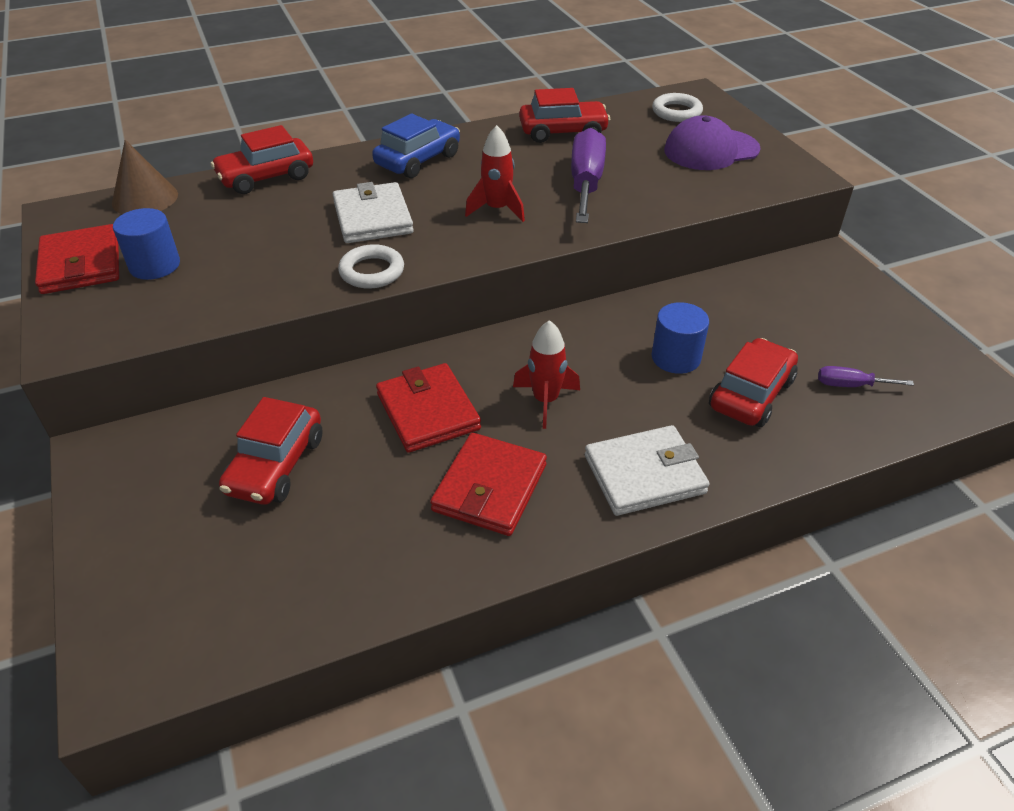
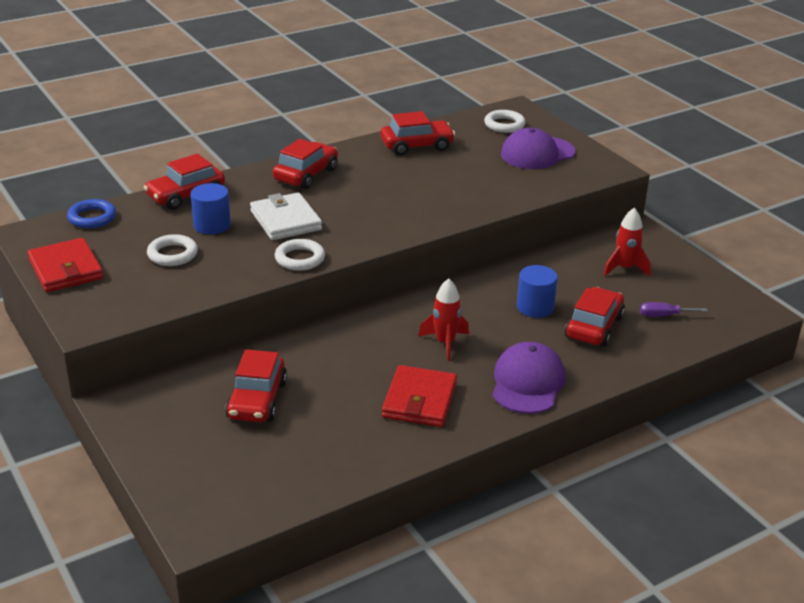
camera: 10 degrees left, 10 degrees down
(145, 198) = (92, 218): brown cone -> blue ring
(154, 265) = (126, 266): blue cylinder -> blue cylinder (212, 225)
(217, 253) = (172, 254): none -> white ring
(418, 160) = (306, 174): blue car -> red car
(428, 411) = (359, 357): red wallet -> none
(497, 209) = (382, 208): red rocket -> red rocket (625, 268)
(586, 183) = (445, 185): purple screwdriver -> none
(644, 474) = (527, 383): white wallet -> purple cap

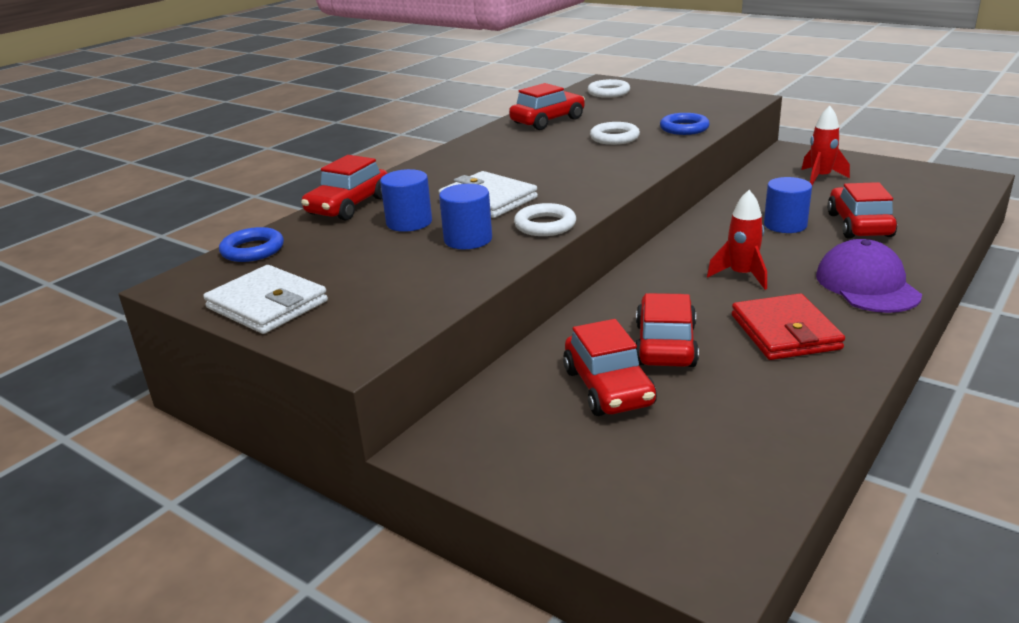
camera: 20 degrees left, 5 degrees down
(66, 269) = (267, 305): red wallet -> white wallet
(172, 254) = (391, 257): white ring -> white ring (614, 138)
(236, 254) = (468, 239): none -> blue cylinder
(306, 174) = (464, 162): red car -> red car (665, 345)
(515, 189) = (684, 128): none -> blue ring
(537, 153) = (666, 103): purple cap -> none
(664, 315) = (904, 201): purple screwdriver -> none

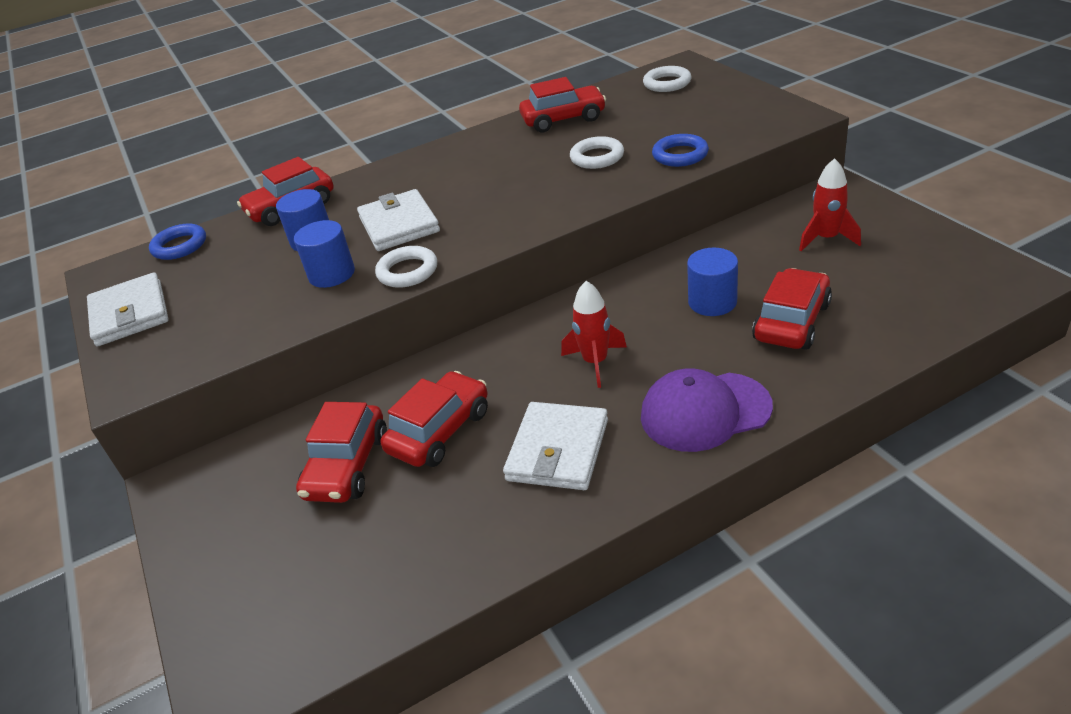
camera: 30 degrees right, 10 degrees up
(785, 332) = (557, 450): red wallet -> white wallet
(867, 285) = (705, 412): purple cap -> purple cap turned 120 degrees counterclockwise

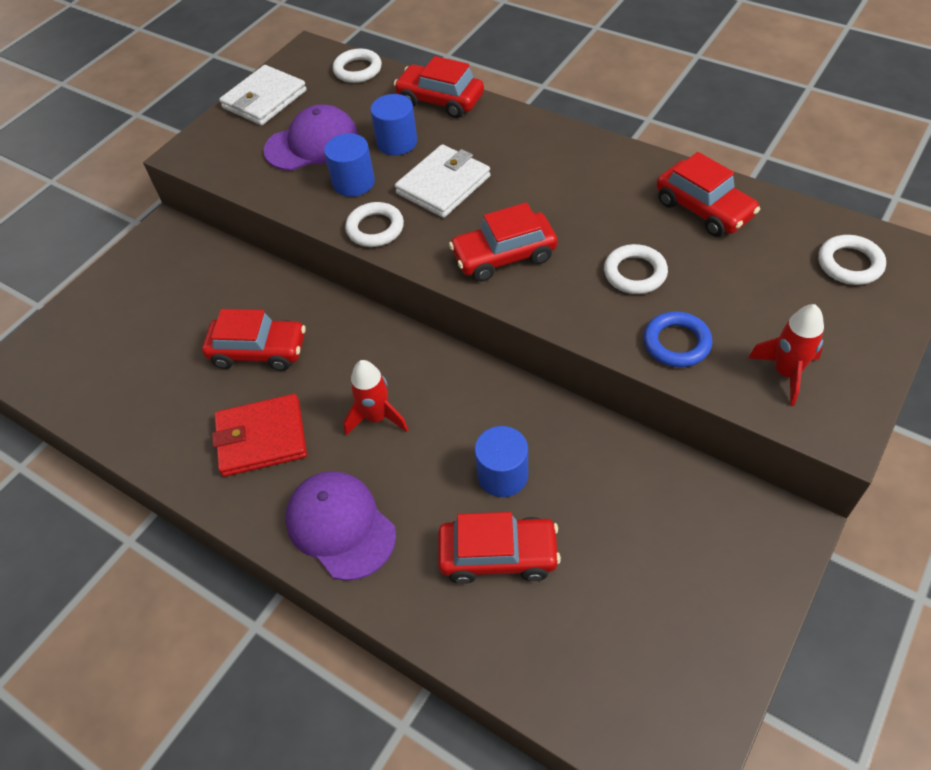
camera: 60 degrees right, 15 degrees up
(180, 246) = (358, 70): blue ring -> white ring
(243, 291) = (312, 144): none -> purple cap
(347, 466) = (207, 315): red car -> red car (504, 256)
(557, 450) = (261, 438): white wallet -> red wallet
(826, 239) = (668, 544): red rocket -> red rocket (786, 373)

